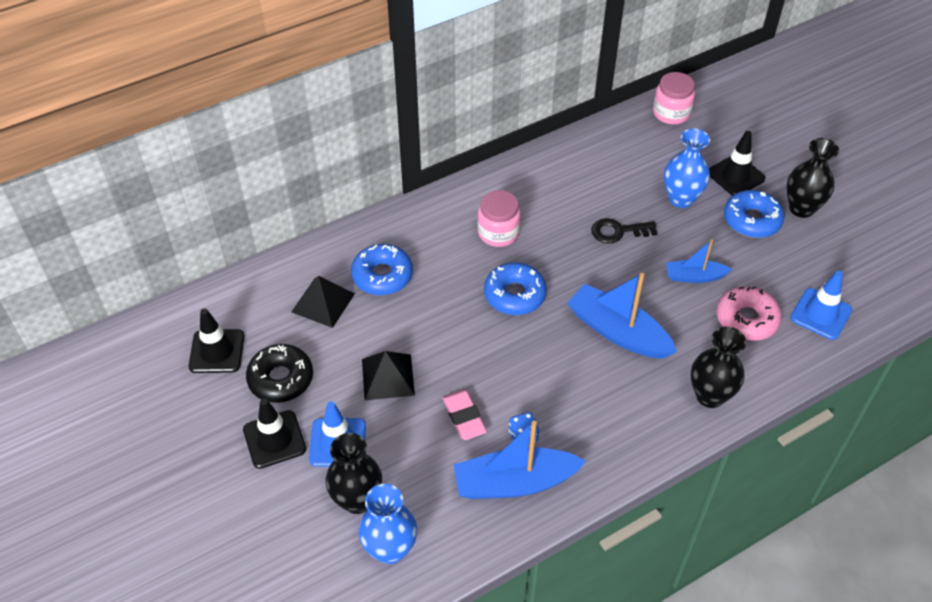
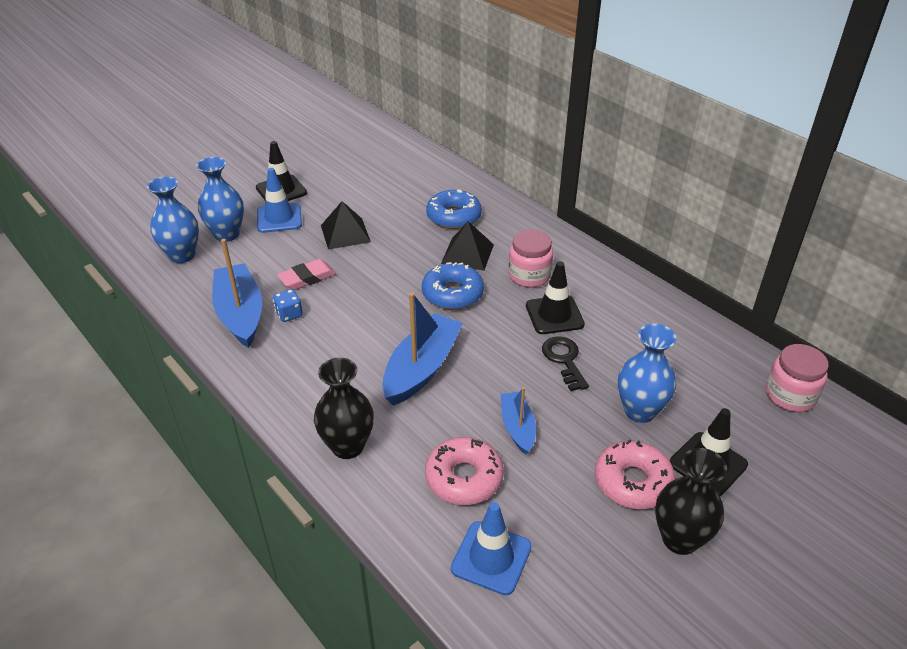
camera: 80 degrees right, 10 degrees down
(217, 351) = (358, 154): black traffic cone -> black traffic cone (554, 315)
(281, 379) = (337, 184): black donut -> none
(323, 302) = (416, 192): black pyramid -> black pyramid (467, 254)
(357, 500) = (227, 234): black vase -> blue vase
(752, 220) = (632, 482): blue donut -> pink donut

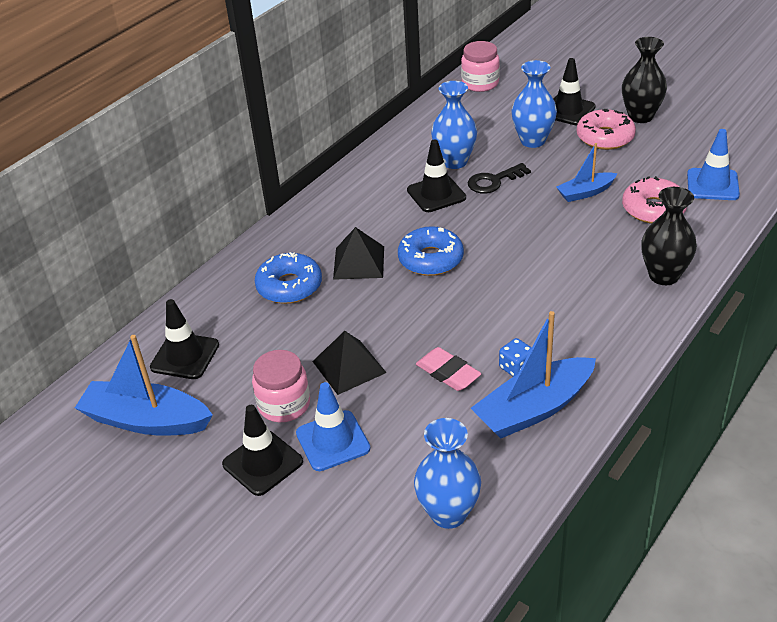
camera: 100 degrees left, 0 degrees up
(227, 234) = (385, 483): blue vase -> blue vase (454, 161)
(400, 168) = (185, 356): none -> black traffic cone
(422, 368) = (546, 255): blue boat -> blue boat (146, 420)
(529, 276) = (382, 217): pink jar -> pink jar (284, 404)

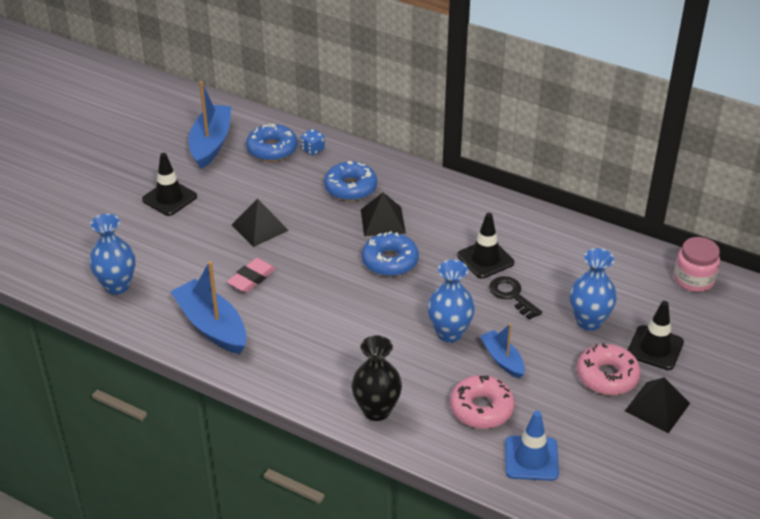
camera: 80 degrees right, 0 degrees up
(185, 356) = (272, 149): black traffic cone -> blue donut
(284, 404) = (222, 201): pink jar -> none
(333, 441) = (186, 227): blue traffic cone -> none
(454, 161) = (540, 268): blue vase -> blue vase (449, 333)
(516, 368) = (256, 315): blue dice -> blue dice (313, 149)
(640, 116) = (657, 407): black vase -> black pyramid

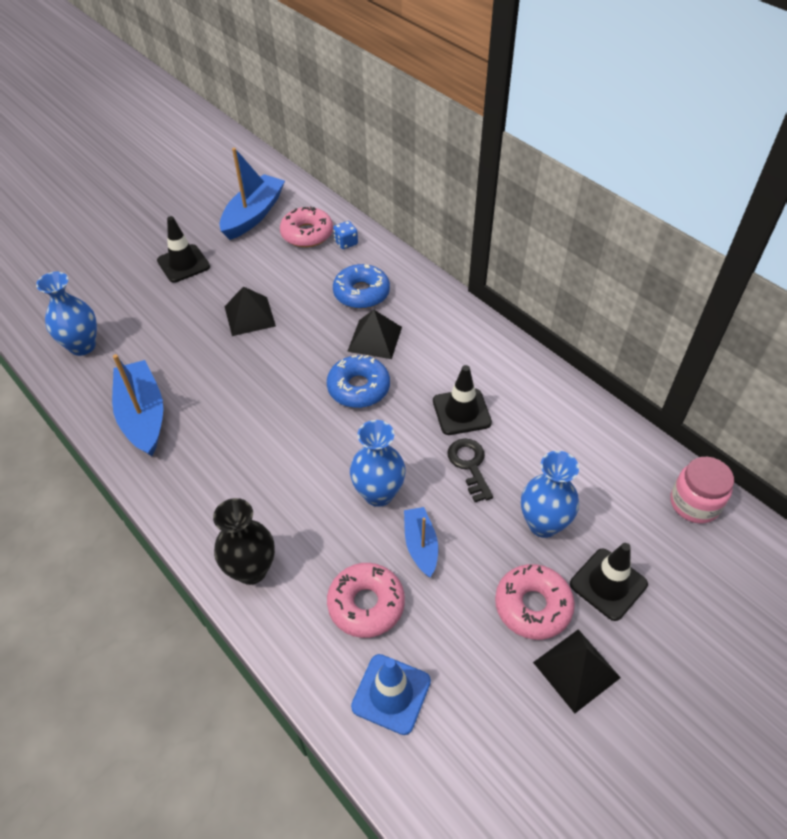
camera: 20 degrees right, 10 degrees up
(251, 278) = (211, 371): pink eraser -> none
(272, 149) = (307, 234): blue donut -> pink donut

